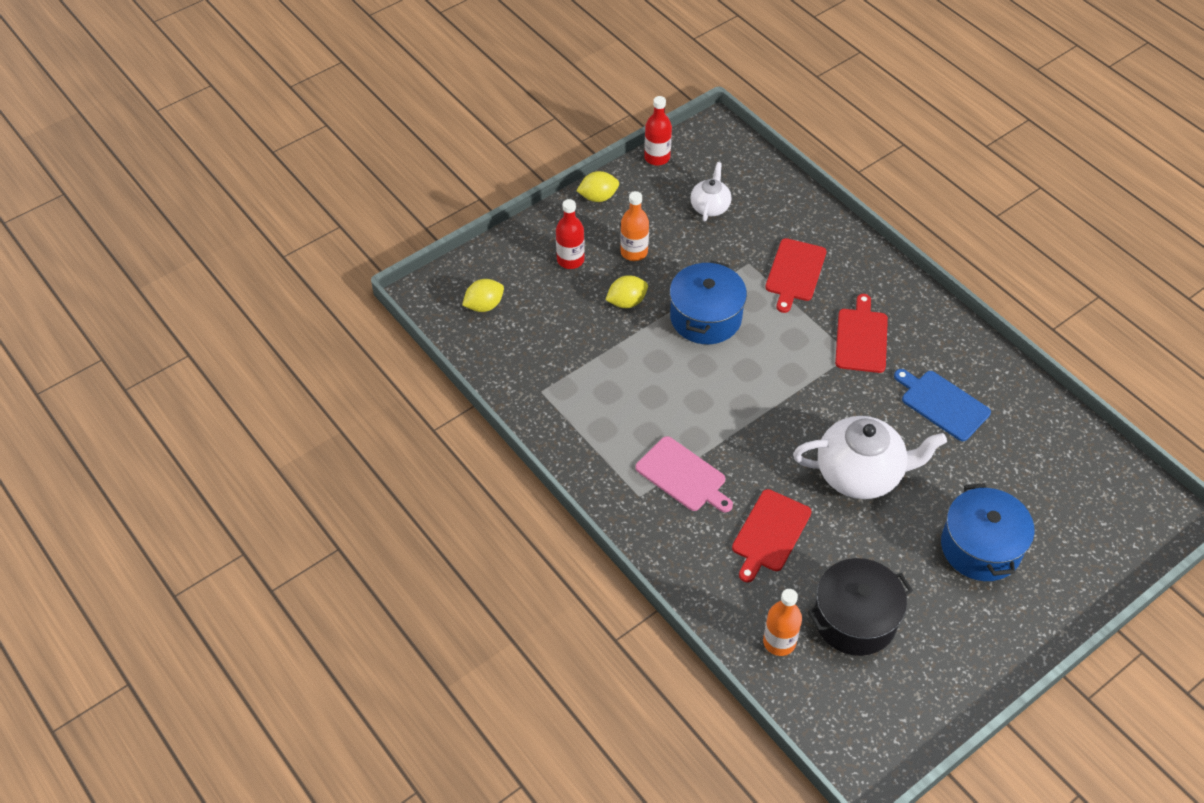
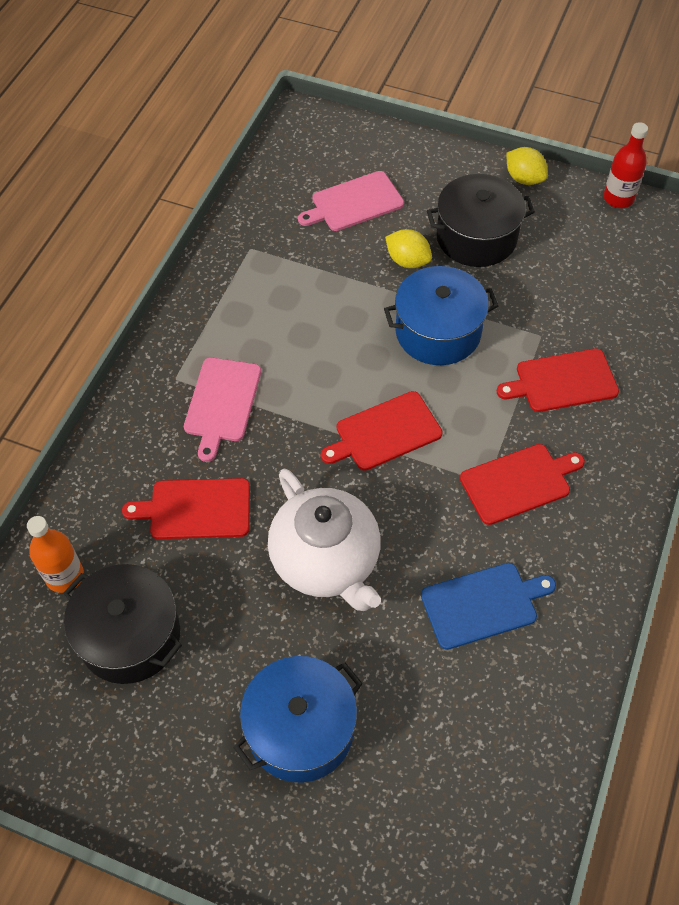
camera: 60 degrees right, 5 degrees up
(484, 305) = (321, 162): yellow lemon -> none
(544, 305) = (354, 203): none -> pink cutting board
(570, 260) = (426, 195): red bottle -> none
(634, 252) = (476, 237): orange bottle -> black pot
(710, 207) = (590, 269): white teapot -> none
(774, 390) = (385, 432): none -> red cutting board
(942, 404) = (483, 604): blue cutting board -> blue cutting board turned 60 degrees clockwise

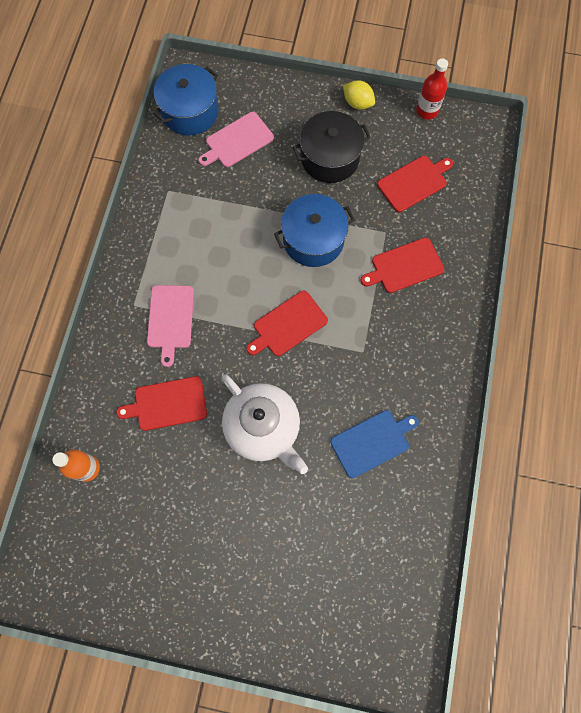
camera: 10 degrees left, 15 degrees up
(130, 636) = (140, 504): black pot -> none
(300, 729) = (266, 550): blue pot -> blue pot (190, 111)
(407, 261) = (283, 185): yellow lemon -> none
(518, 483) = (384, 349): red cutting board -> red cutting board (414, 182)

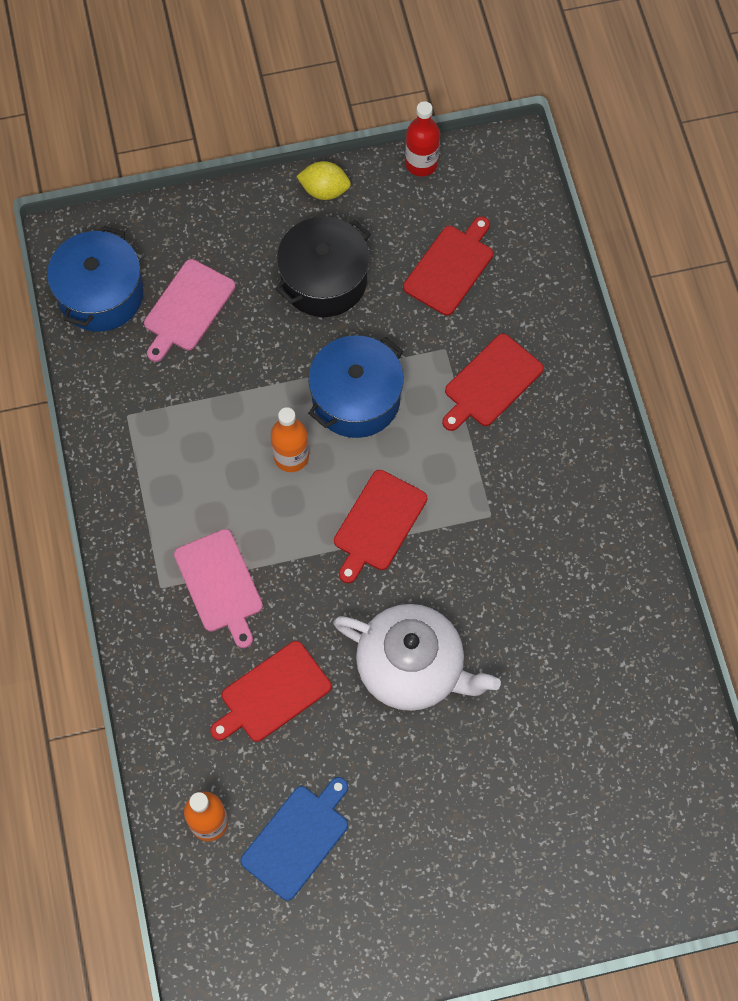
camera: 25 degrees left, 5 degrees down
(254, 259) = (291, 457): none -> orange bottle
(372, 442) = (557, 623): blue cutting board -> blue cutting board (297, 838)

